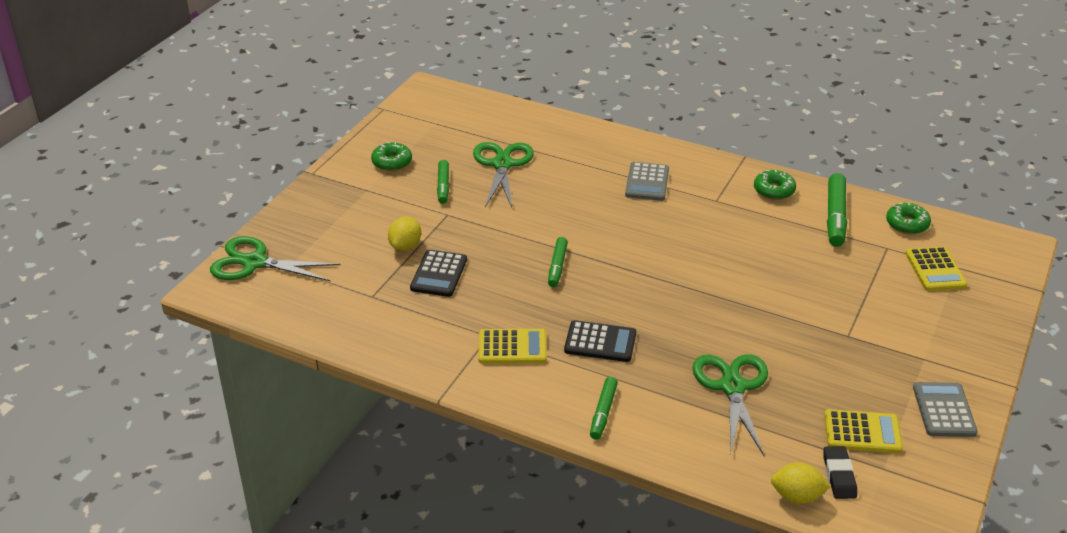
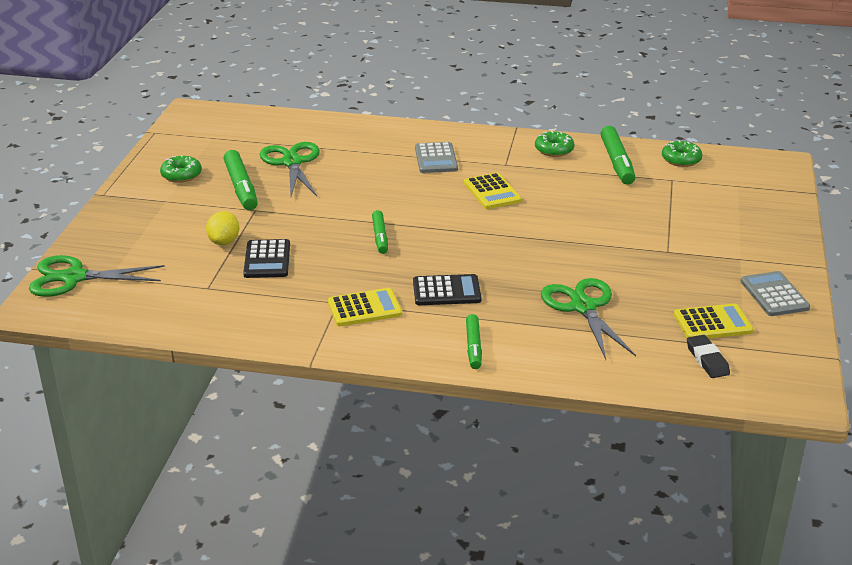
camera: 15 degrees left, 5 degrees down
(443, 186) = (241, 187): green marker -> green marker, size x1.61
(797, 496) = (677, 382): yellow lemon -> none
(935, 269) = (720, 190): yellow calculator -> yellow calculator (492, 192)

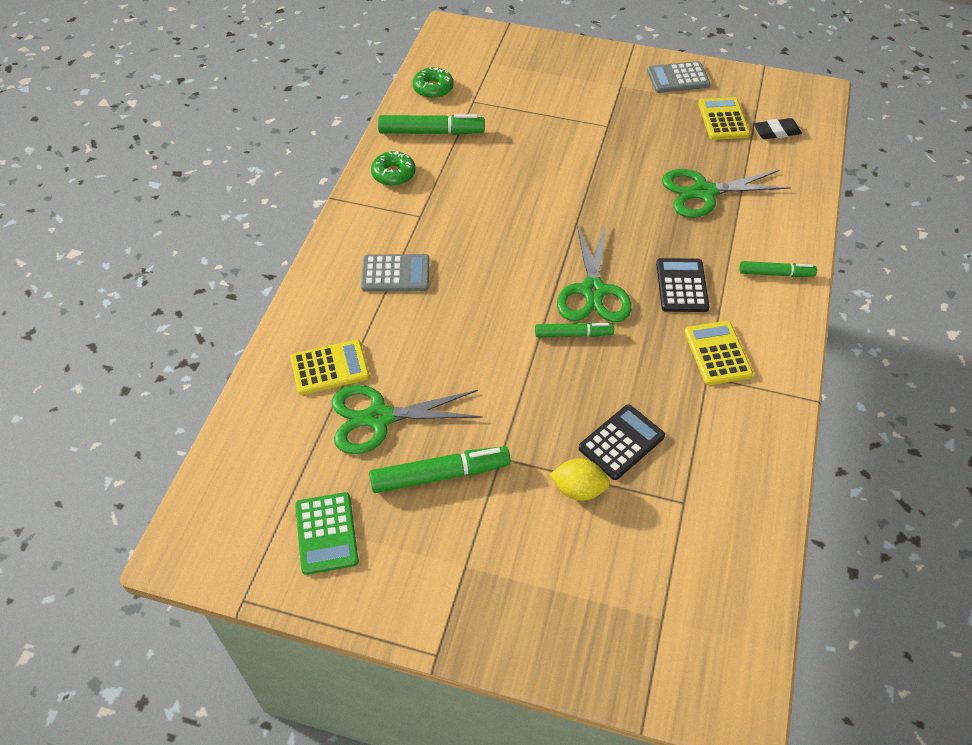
camera: 85 degrees left, 20 degrees up
(74, 278) = (666, 665): green scissors -> green scissors (593, 291)
(181, 175) = (392, 551): green donut -> none
(198, 152) = (326, 533): none -> green calculator
(267, 260) = (621, 442): black calculator -> black calculator turned 45 degrees counterclockwise
(492, 192) = (482, 233): yellow calculator -> yellow calculator (330, 368)

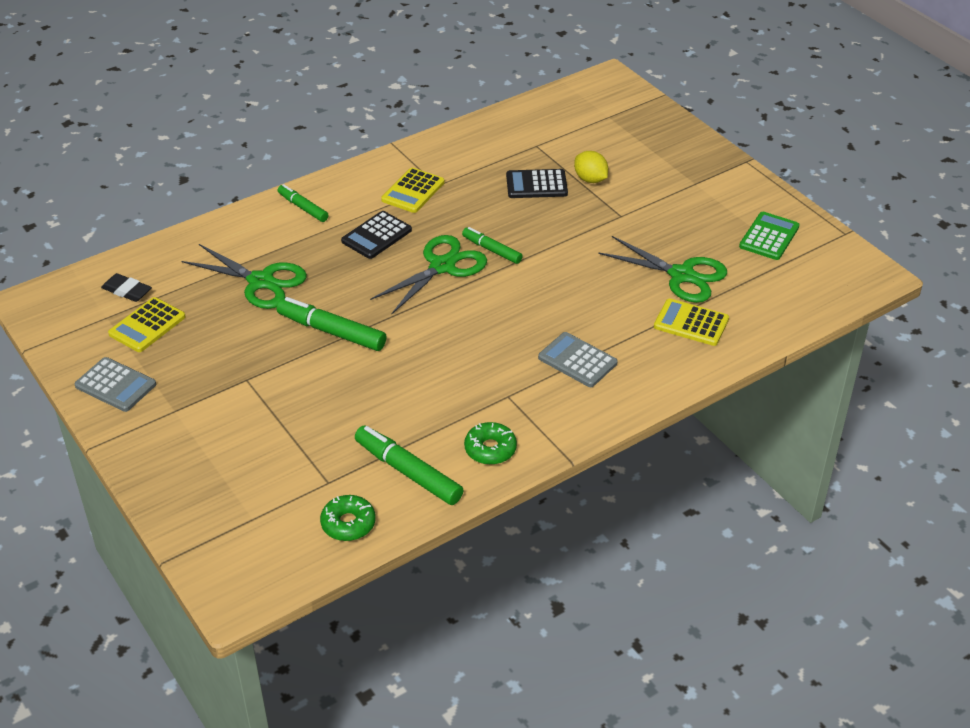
camera: 140 degrees left, 10 degrees down
(440, 475) = (669, 227): green marker -> green marker (331, 331)

